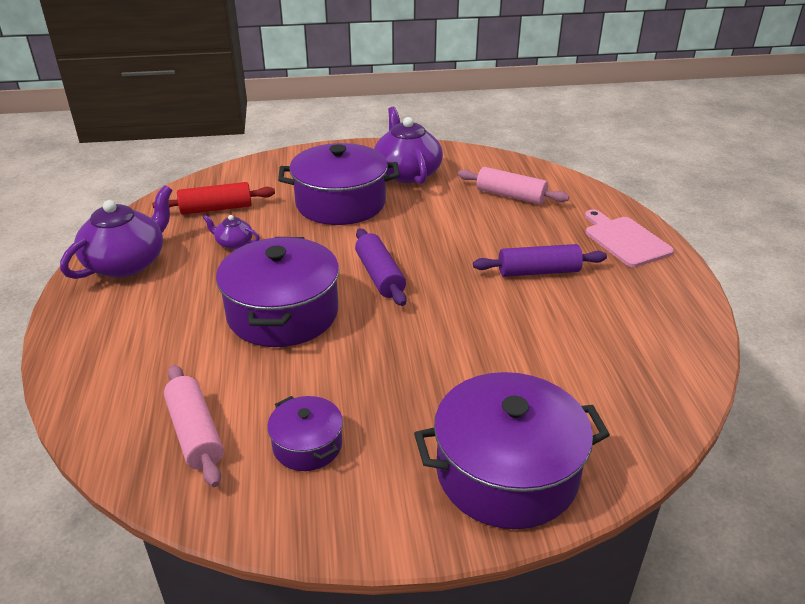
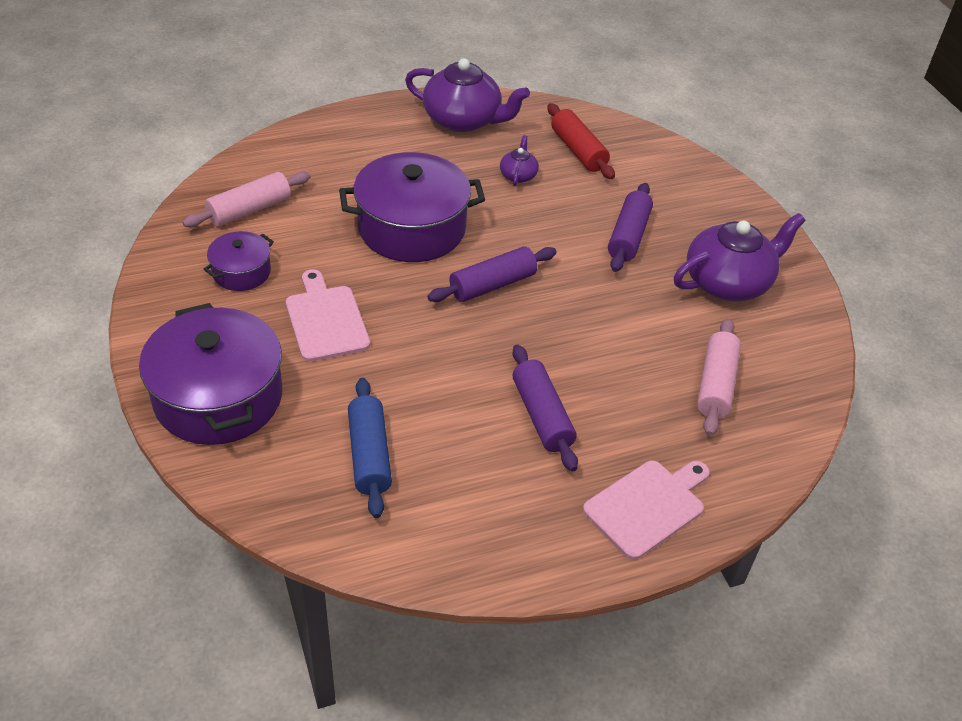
camera: 75 degrees right, 10 degrees up
(340, 203) = (628, 236): purple pot -> purple rolling pin
(402, 383) = (326, 320): none -> pink cutting board
(584, 368) = (369, 455): none -> blue rolling pin

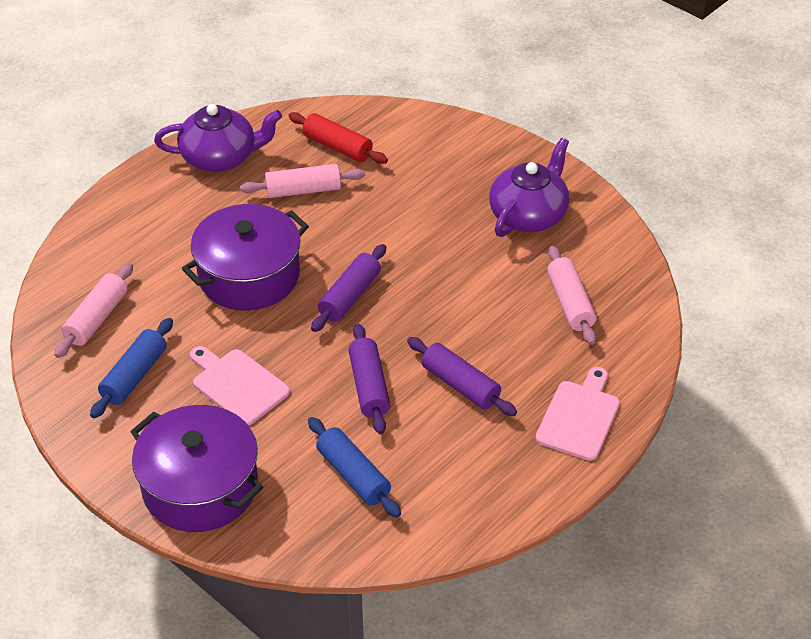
camera: 25 degrees left, 0 degrees up
(241, 272) = (134, 376): purple pot -> blue rolling pin
(518, 175) = (303, 190): purple teapot -> pink rolling pin
(628, 236) = (428, 208): purple rolling pin -> purple rolling pin (369, 386)

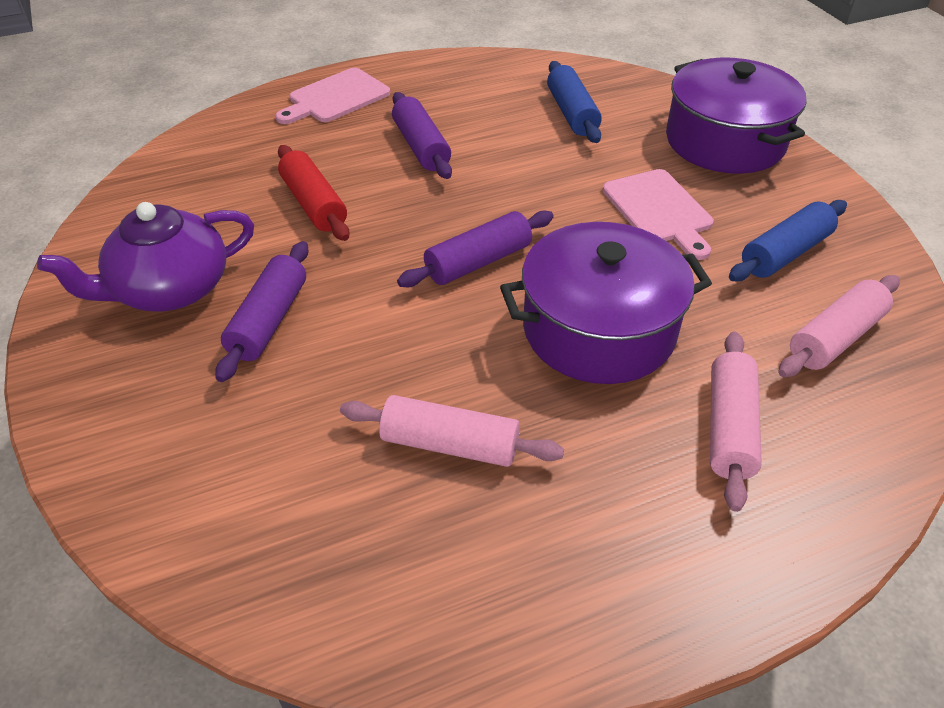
camera: 155 degrees left, 0 degrees up
(220, 157) = (566, 581): purple teapot -> none
(337, 147) = (337, 517): red rolling pin -> red rolling pin (314, 204)
(369, 386) = (514, 170): purple rolling pin -> purple rolling pin (269, 321)
(570, 303) = (239, 181): pink rolling pin -> pink rolling pin (729, 428)

